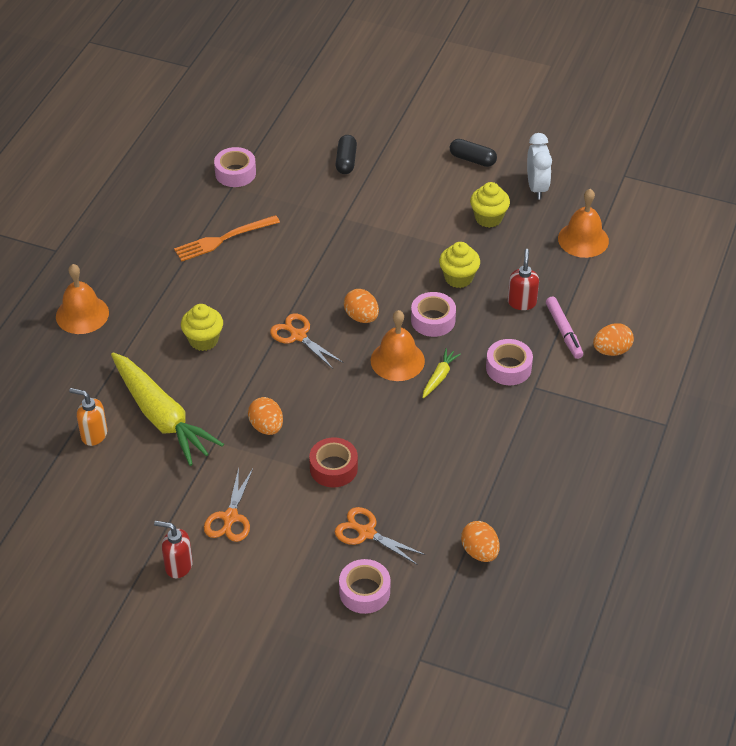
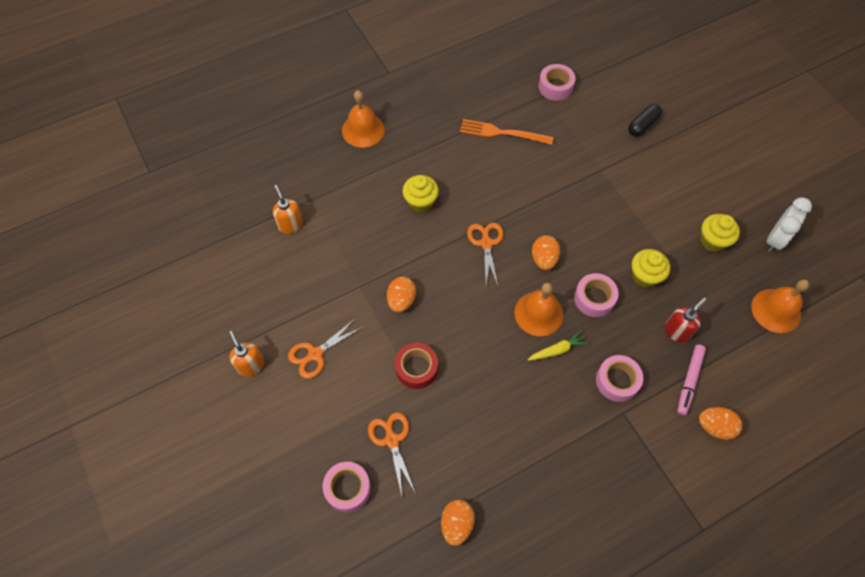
camera: 40 degrees right, 15 degrees up
(161, 417) = (342, 242): yellow carrot -> none
(178, 566) = (251, 365): red soap dispenser -> orange soap dispenser
(472, 159) = (742, 183): black capsule -> none

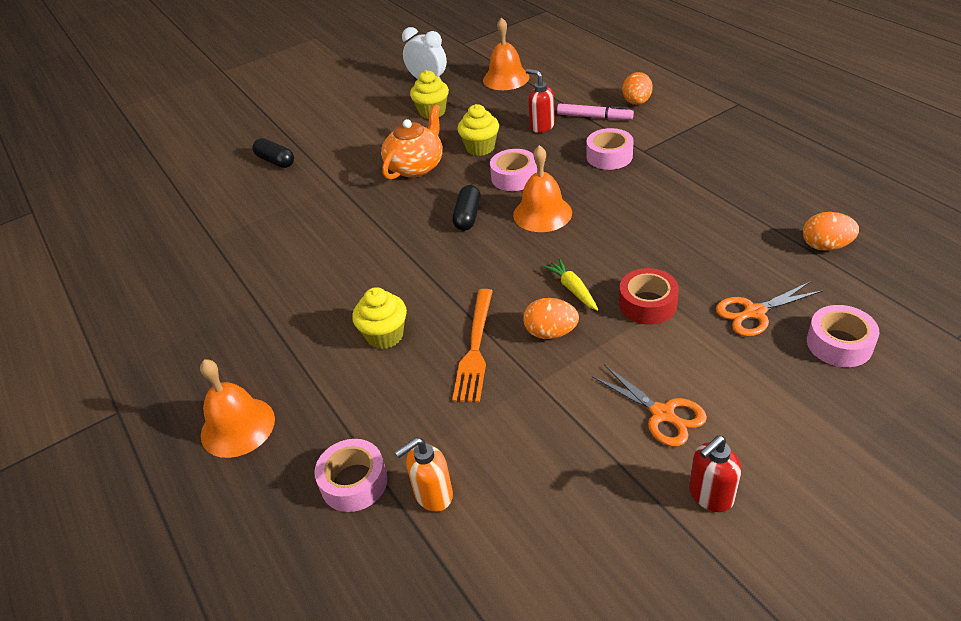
camera: 90 degrees left, 20 degrees down
(251, 365) = (710, 495): orange soap dispenser -> red soap dispenser
(486, 243) = (449, 265): orange scissors -> none
(502, 133) = (269, 269): orange fork -> orange fork (475, 348)
(544, 259) = (467, 216): orange egg -> black capsule
(555, 87) = (199, 230): pink tape -> pink tape (354, 482)
(557, 350) = (585, 196): yellow carrot -> yellow carrot (573, 289)
(621, 225) = (416, 166): none -> orange teapot

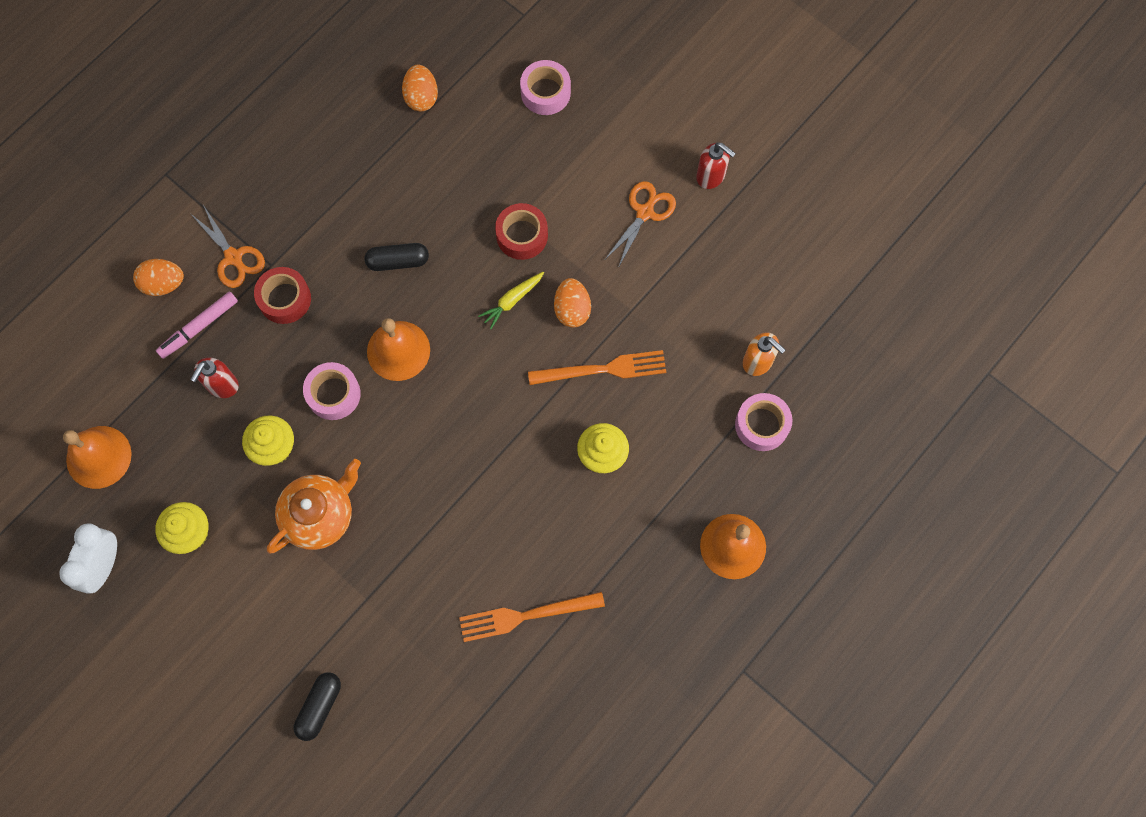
camera: 110 degrees left, 30 degrees up
(269, 268) = (525, 616): none -> orange fork
(416, 166) = (320, 515): orange teapot -> orange teapot turned 120 degrees clockwise
(467, 216) = (411, 427): black capsule -> black capsule (398, 261)
(594, 117) = (199, 327): pink marker -> pink marker turned 135 degrees counterclockwise
(609, 156) = (285, 299): pink tape -> red tape
(754, 312) = (519, 152): orange scissors -> orange scissors (233, 258)

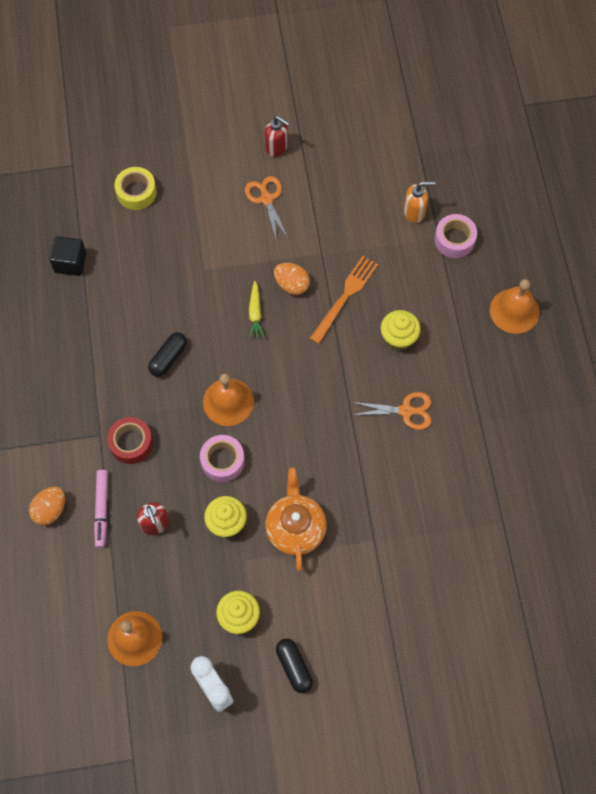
camera: 50 degrees left, 5 degrees down
(233, 258) = (73, 453): orange scissors -> orange scissors (406, 411)
(319, 707) = (420, 619): black capsule -> black capsule (294, 667)
(421, 97) = (70, 262): orange egg -> black cube
(522, 235) = (218, 276): red tape -> none
(525, 616) = (462, 455): orange fork -> none
(545, 92) = (136, 192): pink tape -> yellow tape
(711, 176) = (277, 147): red soap dispenser -> red soap dispenser turned 45 degrees clockwise

